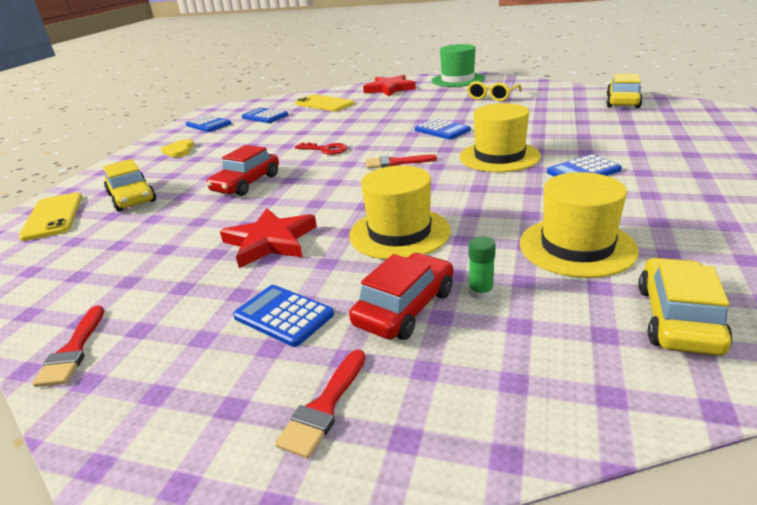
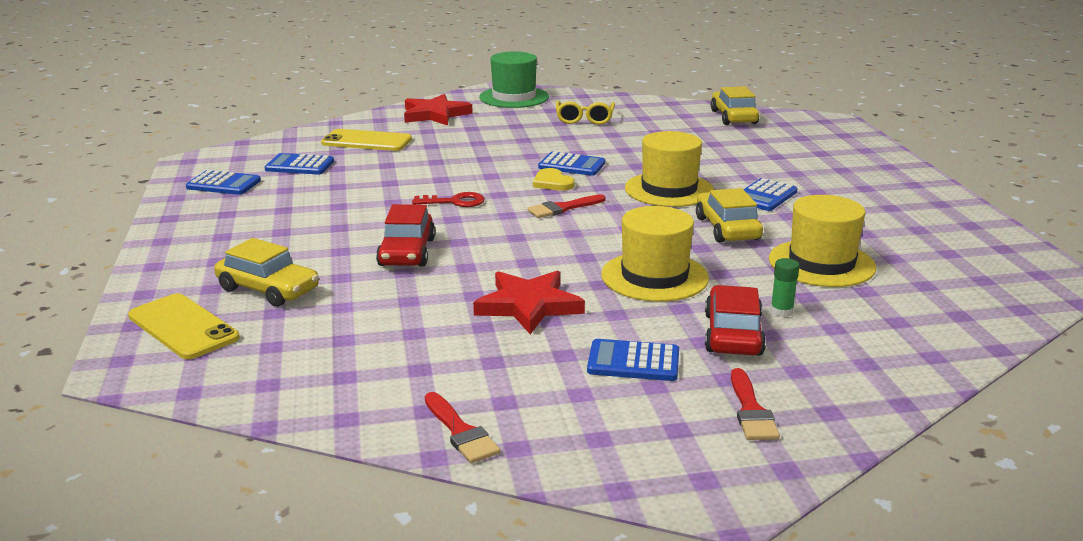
camera: 30 degrees left, 5 degrees down
(179, 150) = (236, 224): yellow heart -> yellow heart (552, 182)
(678, 319) = (935, 302): yellow car -> yellow car (727, 228)

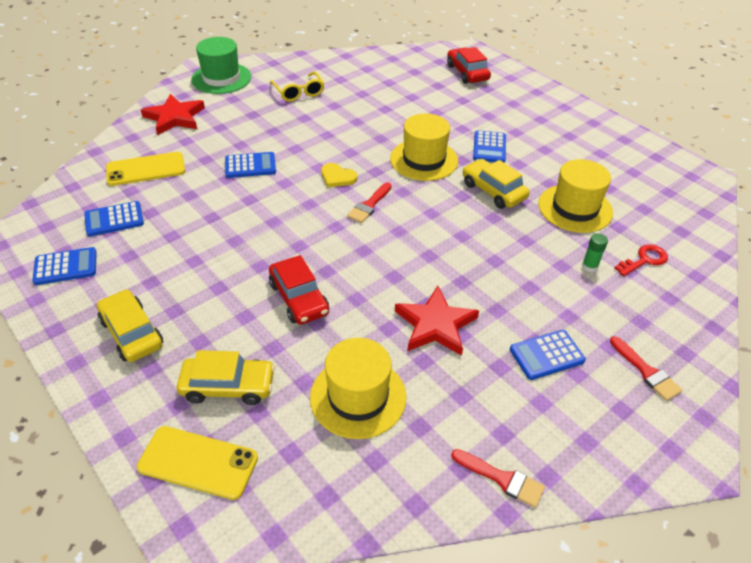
camera: 30 degrees left, 20 degrees up
(454, 202) = (284, 224): red key -> red key (644, 260)
(572, 165) = (334, 152): blue calculator -> blue calculator (250, 166)
(654, 276) = (489, 260): yellow hat -> yellow hat (358, 397)
(733, 117) = (401, 62): yellow car -> yellow car (132, 333)
(733, 334) = (581, 301): red car -> red car (467, 73)

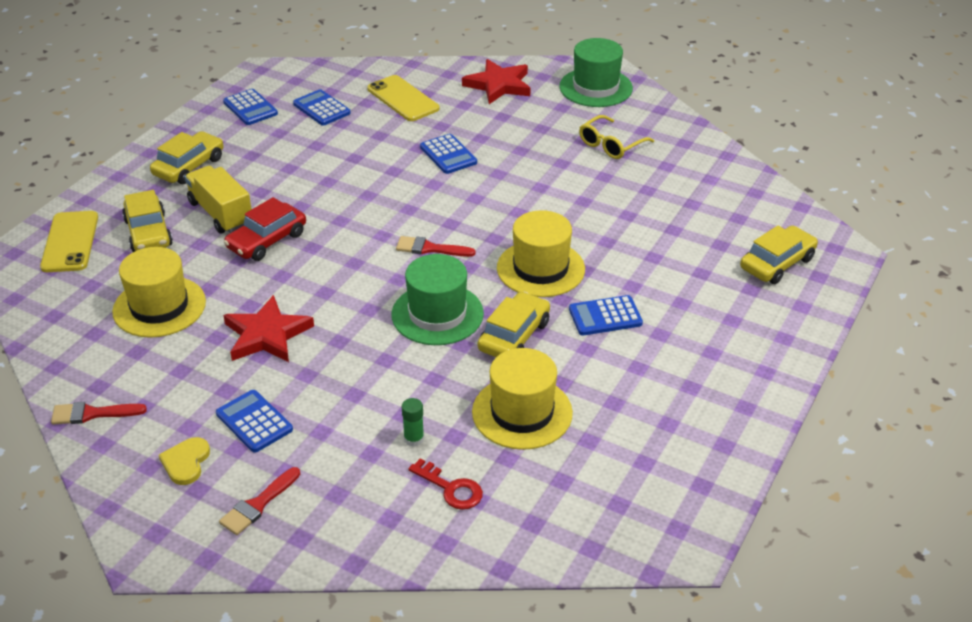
camera: 70 degrees right, 5 degrees down
(233, 323) = (221, 213): none -> yellow truck
(337, 177) = (465, 215): yellow heart -> yellow heart (186, 462)
(452, 221) = (437, 314): none -> green hat
(467, 73) = (777, 263): red car -> yellow car
(502, 479) = (92, 414): red brush -> red brush turned 75 degrees clockwise

